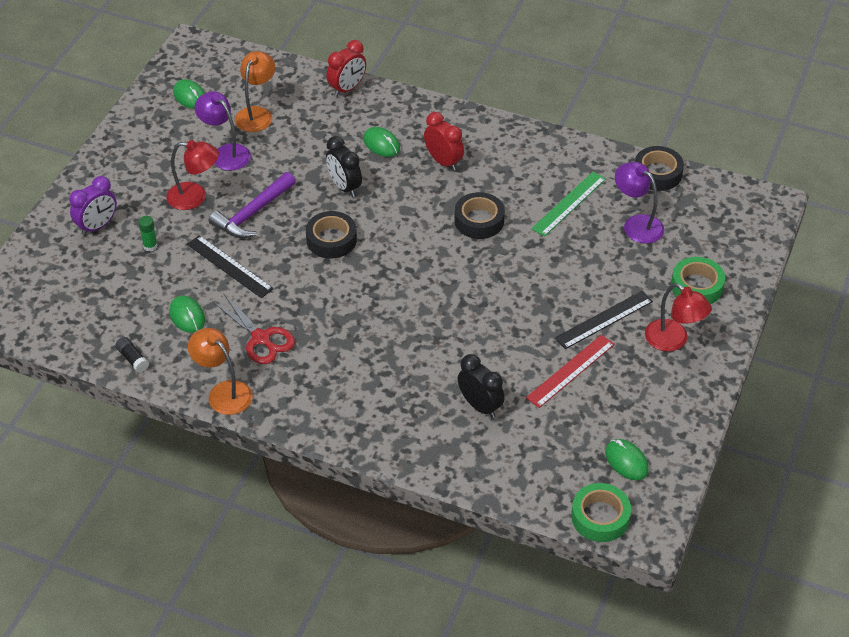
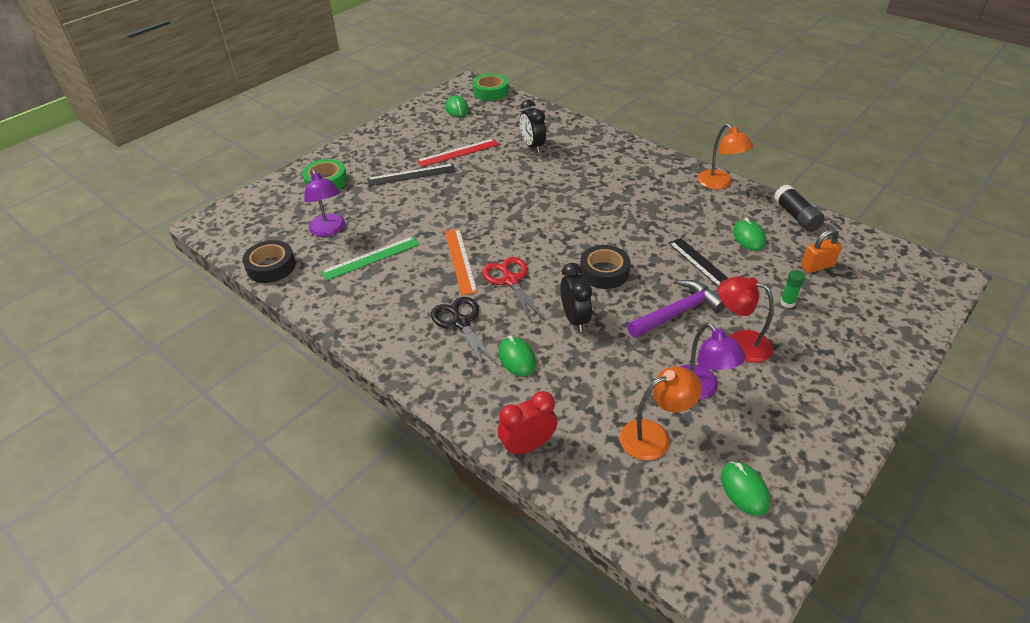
camera: 160 degrees left, 5 degrees down
(97, 226) = (849, 335): purple clock -> none
(116, 295) = (817, 266): none -> orange padlock
(132, 359) = (796, 216): black glue stick -> black glue stick, size x1.62
(257, 114) = (654, 436): orange lamp -> orange lamp turned 150 degrees counterclockwise
(261, 338) = (685, 211): red scissors -> red scissors (510, 280)
(443, 162) = (461, 323): red clock -> black scissors
(479, 220) = (460, 260): black tape -> orange ruler
(673, 341) = (374, 155): red lamp -> none

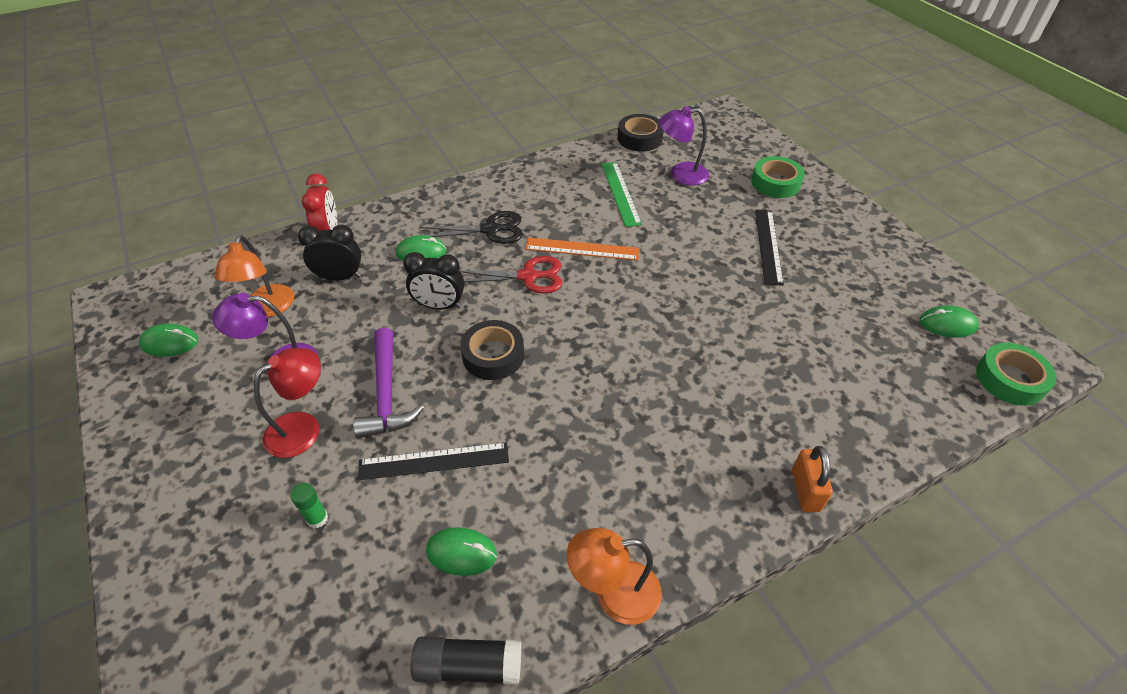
camera: 110 degrees right, 5 degrees up
(458, 153) = (812, 296): red ruler -> none
(532, 146) = (810, 379): black clock -> black clock (340, 277)
(817, 266) = (348, 610): orange padlock -> orange padlock (805, 490)

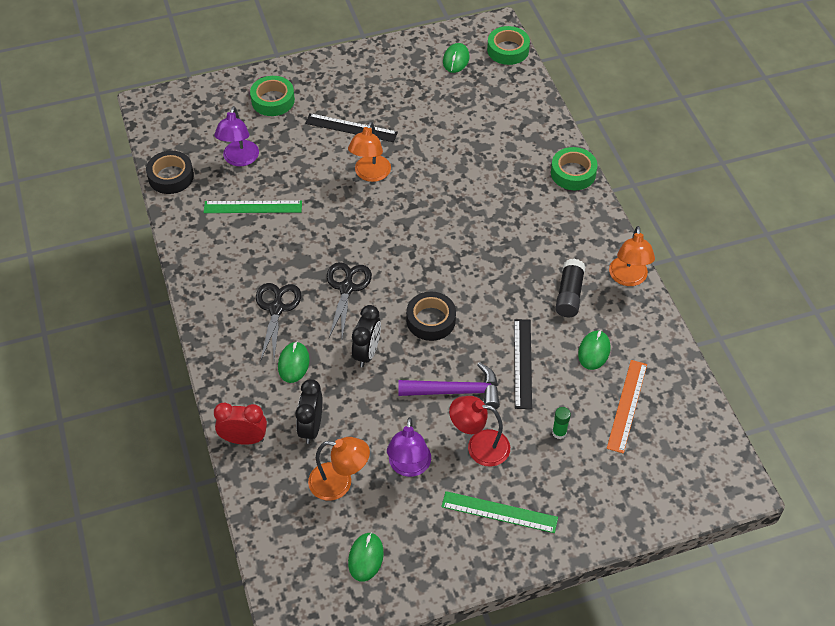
camera: 80 degrees left, 5 degrees up
(202, 460) = (499, 512): none -> green ruler
(303, 427) = (479, 446): red lamp -> red lamp turned 45 degrees counterclockwise
(469, 666) = (664, 352): black glue stick -> black glue stick (569, 295)
(528, 276) = (346, 288): red scissors -> black scissors
(582, 249) = (322, 246): orange ruler -> orange ruler (627, 405)
(703, 271) = (370, 174): none -> orange lamp
(805, 490) = (573, 173): orange padlock -> green tape

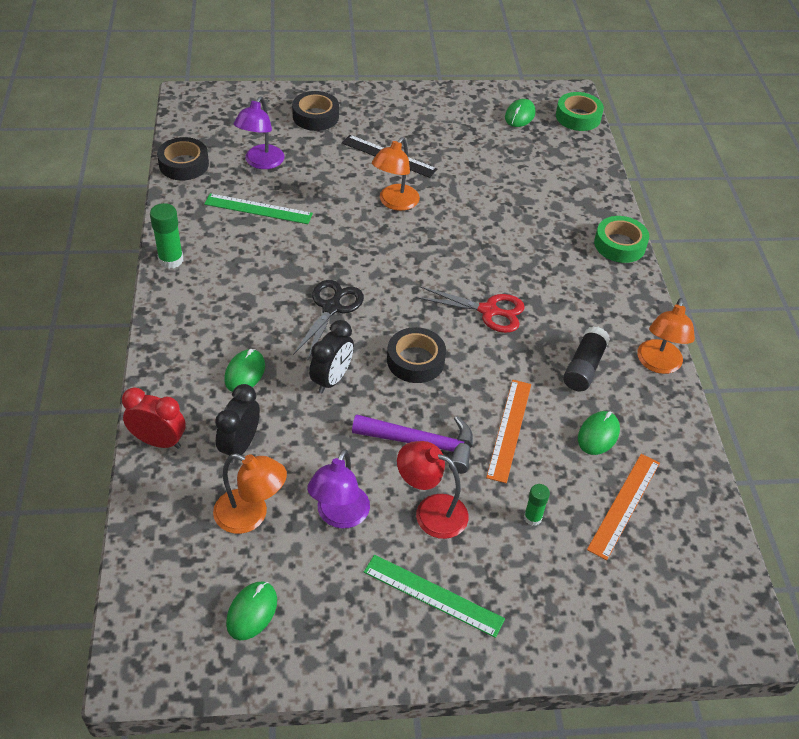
camera: 10 degrees right, 5 degrees down
(194, 274) = (171, 260): none -> green glue stick
(273, 100) = (315, 116): green tape -> black tape
(276, 309) = (246, 313): black scissors -> none
(478, 261) = (488, 311): none -> red scissors
(522, 363) = (509, 429): black ruler -> orange ruler

